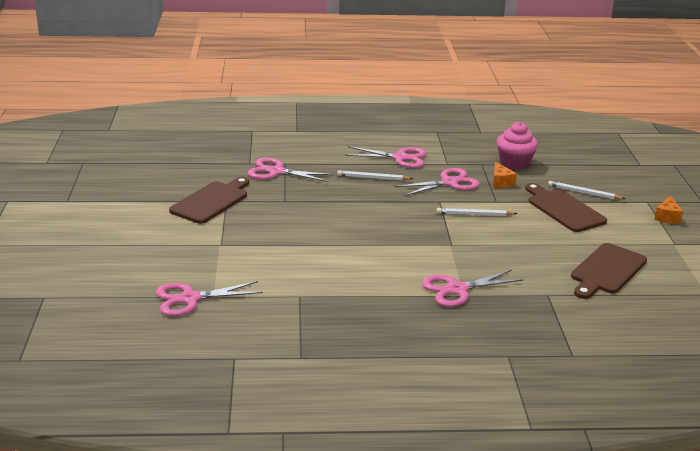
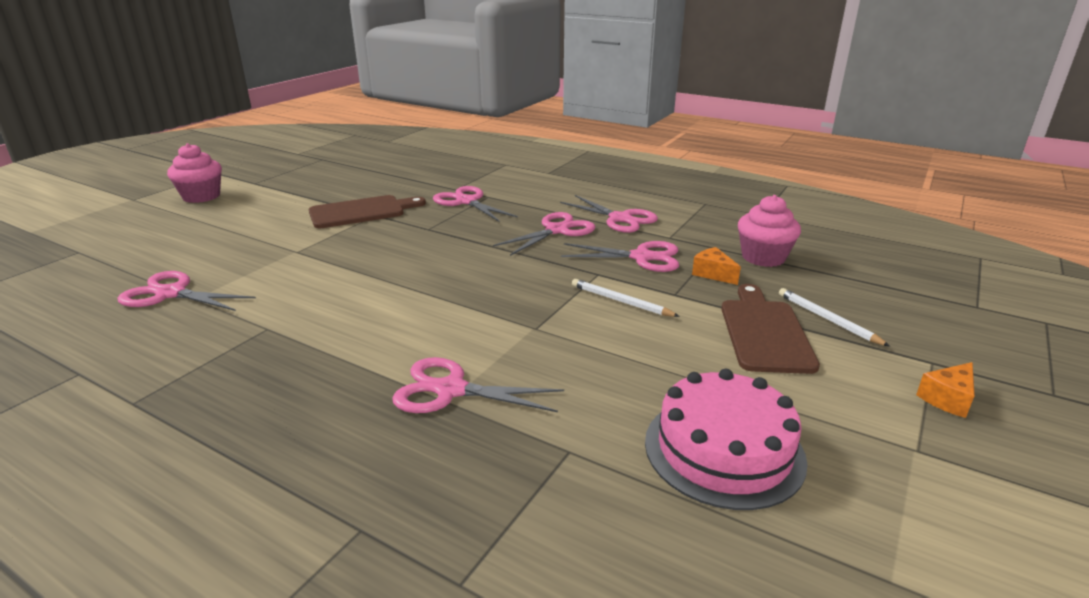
camera: 35 degrees right, 0 degrees up
(45, 225) = (201, 196): none -> pink cupcake
(373, 178) = (557, 230): white pencil -> pink scissors
(501, 182) = (713, 274): orange cheese -> orange cheese turned 120 degrees clockwise
(607, 271) = (724, 450): brown cutting board -> pink cake

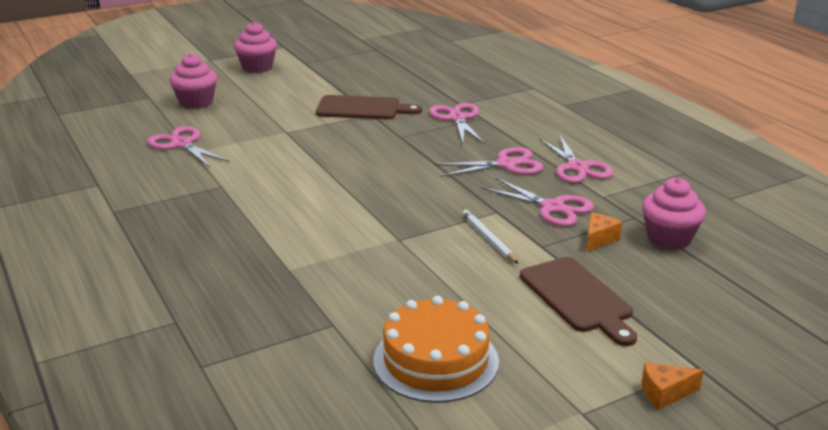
camera: 30 degrees right, 0 degrees up
(152, 244) = (196, 102): none -> pink cupcake
(451, 390) = (297, 263): pink scissors -> none
(713, 274) = (599, 239): orange cheese -> orange cheese turned 45 degrees clockwise
(724, 450) = (436, 360): pink cake -> orange cake
(764, 332) = (578, 297): brown cutting board -> brown cutting board turned 120 degrees clockwise
(828, 319) = (651, 305): white pencil -> none

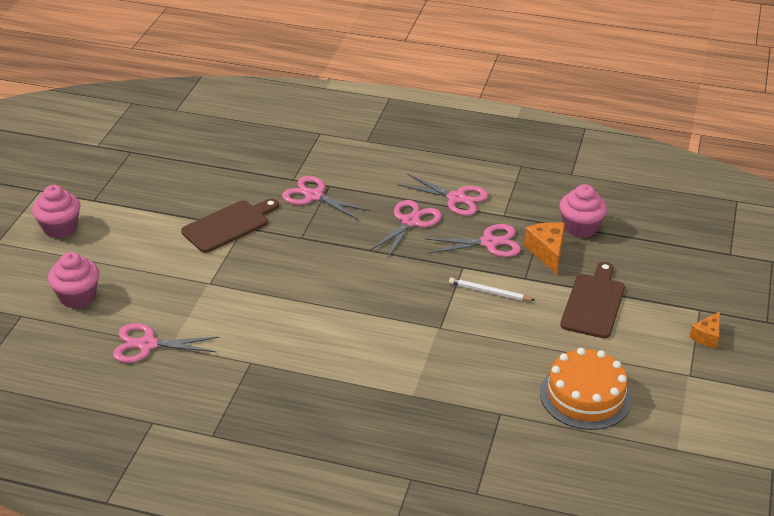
camera: 45 degrees left, 10 degrees up
(578, 297) = (593, 303): brown cutting board -> brown cutting board turned 90 degrees counterclockwise
(599, 239) = (547, 252): orange cheese -> orange cheese, size x1.52

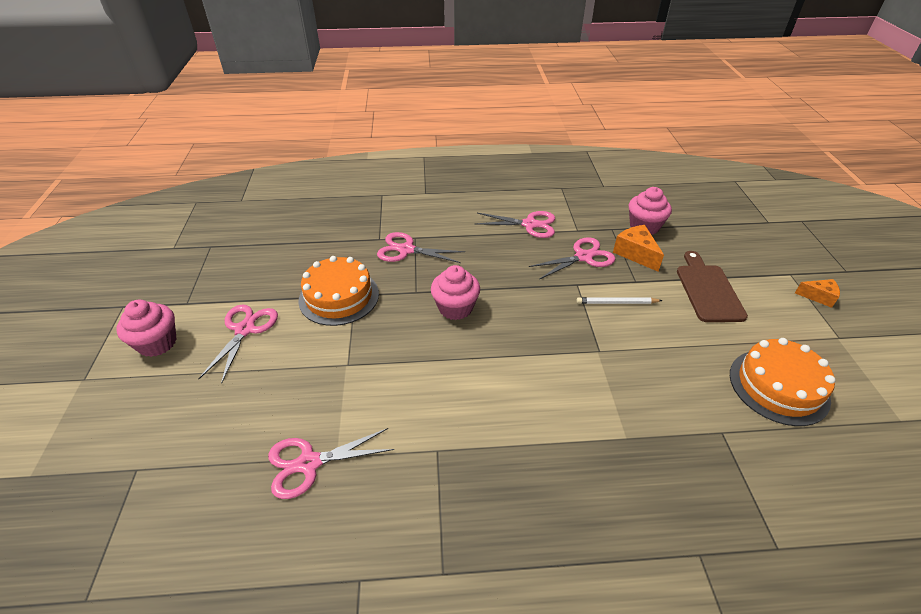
camera: 20 degrees left, 5 degrees up
(77, 296) = (202, 423): pink cupcake -> pink cupcake (455, 308)
(228, 225) = (339, 297): brown cutting board -> orange cake
(410, 222) = (505, 254): pink scissors -> pink scissors (245, 329)
(707, 336) = (818, 297): orange cheese -> orange cheese turned 90 degrees counterclockwise

